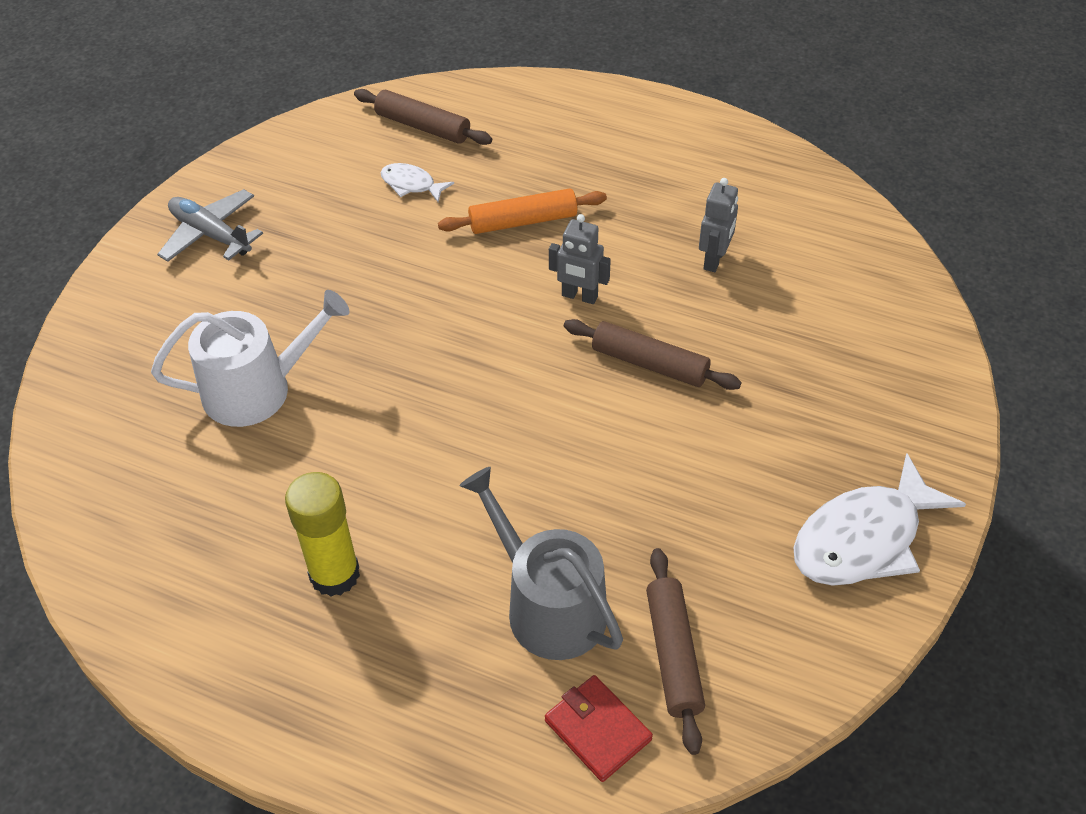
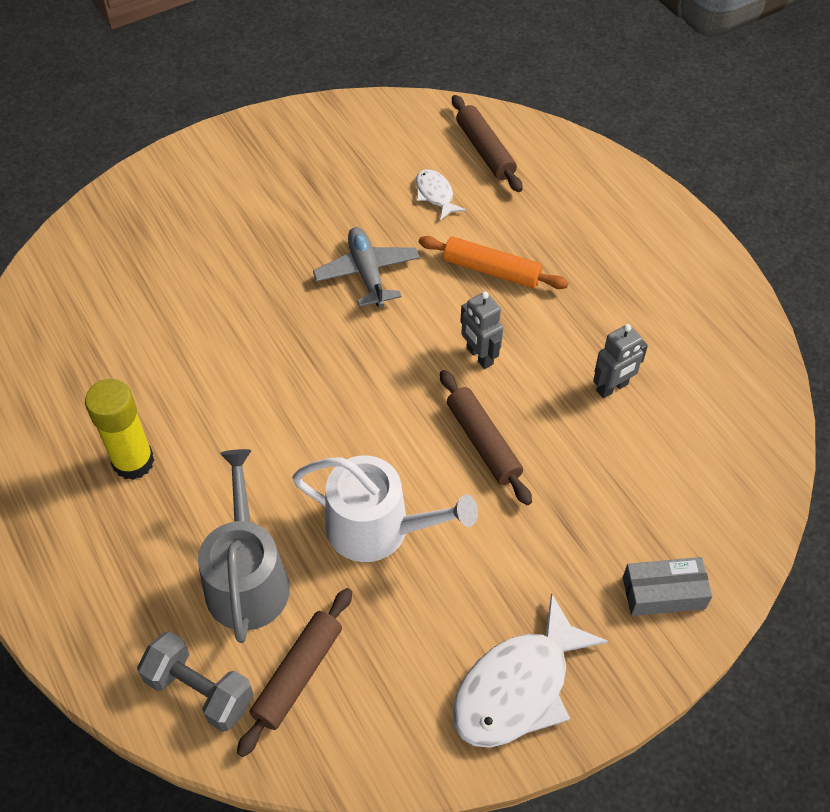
camera: 35 degrees right, 5 degrees up
(211, 234) = (265, 159): grey plane -> grey plane (367, 273)
(257, 389) = (198, 295): white watering can -> white watering can (378, 528)
(597, 730) = (200, 691): red wallet -> grey dumbbell
(864, 538) = (518, 687): white fish -> white fish turned 45 degrees counterclockwise
(903, 393) = (663, 593): none -> grey box

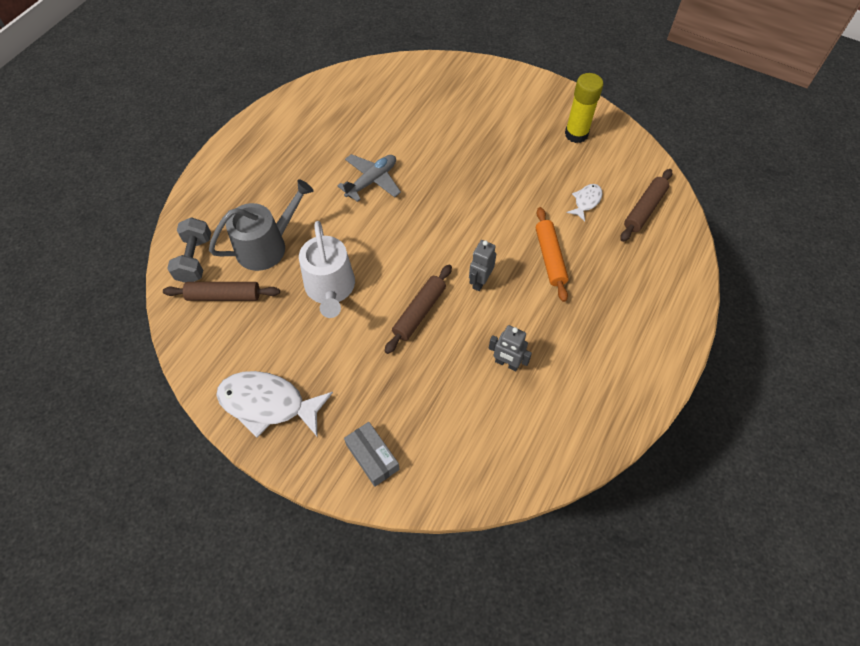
camera: 60 degrees right, 5 degrees up
(133, 462) = (307, 164): yellow glue stick -> yellow glue stick (576, 134)
(367, 273) = (499, 198): grey plane -> grey plane (372, 181)

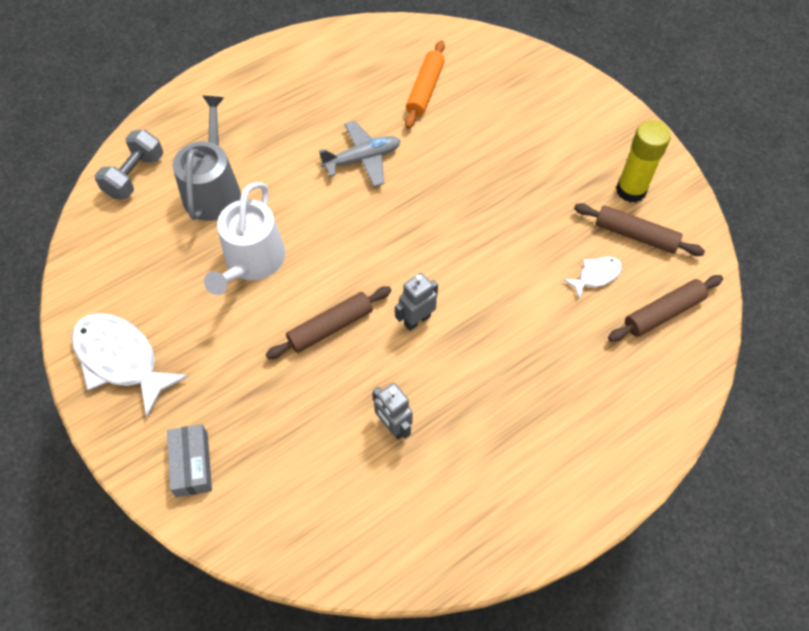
camera: 25 degrees right, 0 degrees up
(224, 296) = (141, 226): brown rolling pin -> brown rolling pin (635, 235)
(267, 246) = (213, 189): grey watering can -> grey watering can turned 75 degrees counterclockwise
(550, 257) = (513, 325): orange rolling pin -> orange rolling pin (425, 90)

